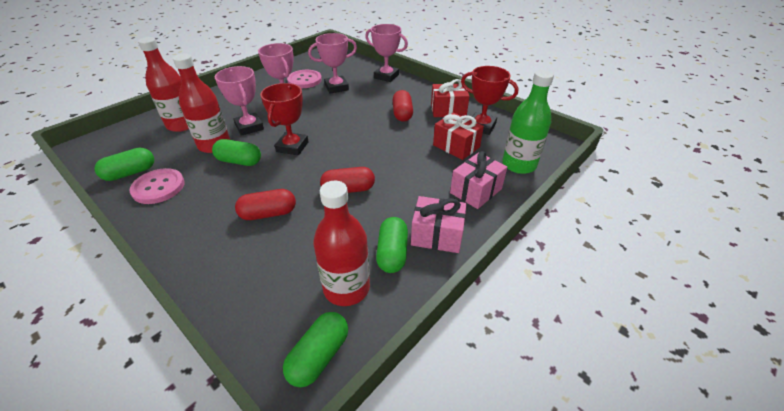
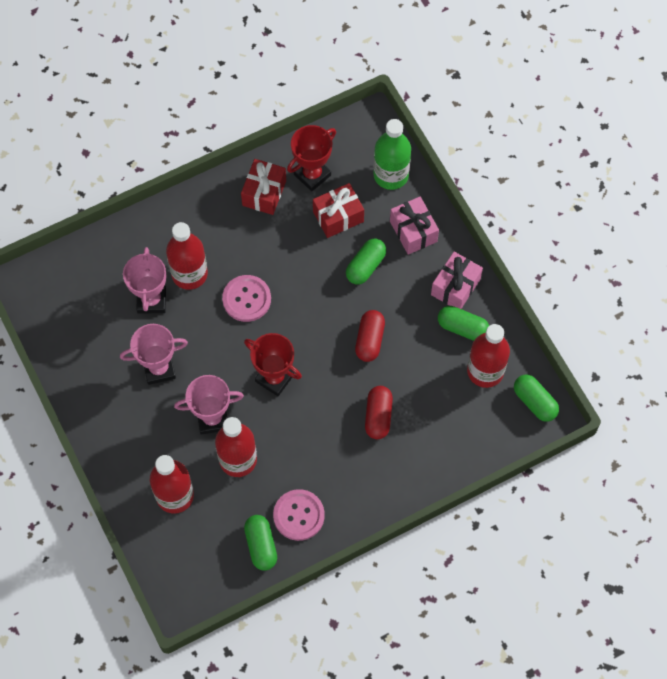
camera: 70 degrees left, 25 degrees up
(239, 161) = (281, 435): green capsule -> green capsule (365, 266)
(304, 80) = (112, 335): pink button -> pink button (246, 299)
(364, 96) = (189, 274): none -> red bottle
(386, 76) = (146, 230): pink trophy -> none
(402, 114) = (251, 245): red capsule -> none

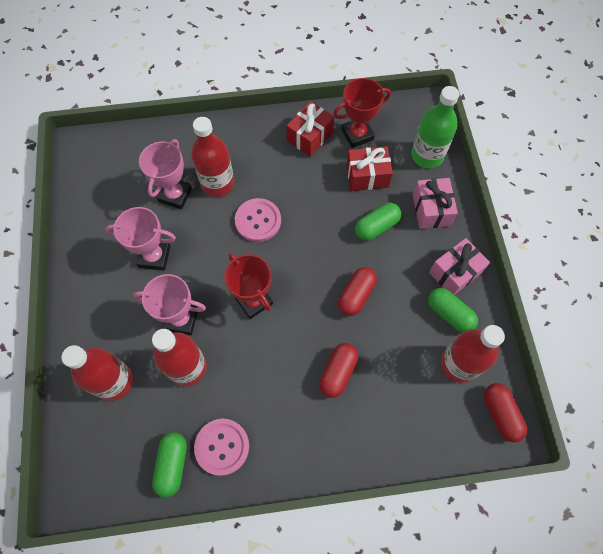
camera: 20 degrees right, 0 degrees up
(534, 402) = (500, 414): green capsule -> red capsule

